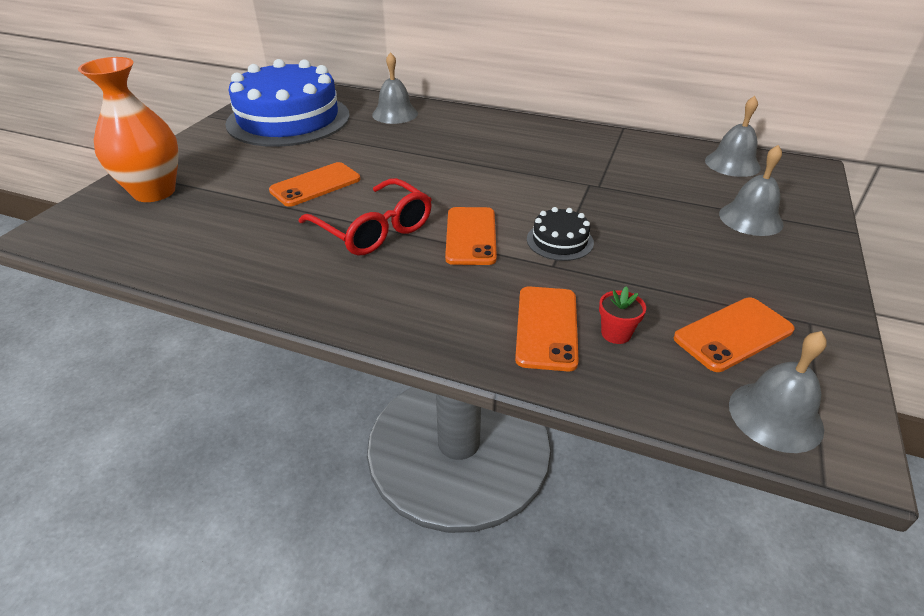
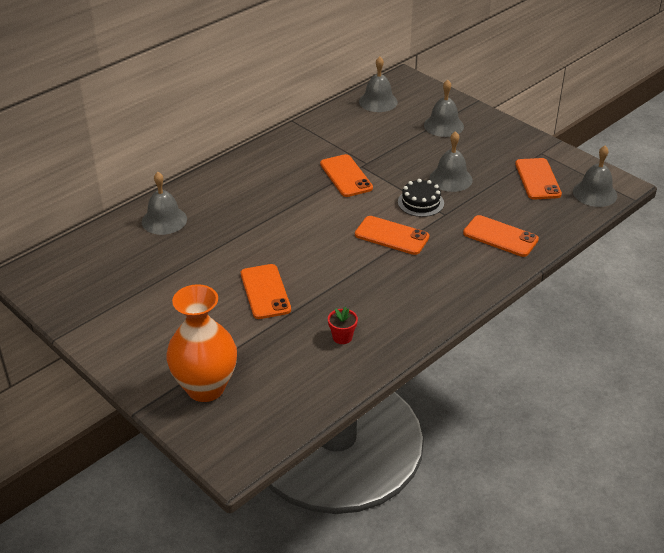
camera: 65 degrees left, 0 degrees up
(288, 119) = (117, 285): blue cake -> none
(374, 229) = (354, 276): red glasses -> none
(558, 180) = (346, 176): none -> orange phone
(616, 333) = (517, 215): red flower pot -> red flower pot (342, 337)
(637, 252) = (451, 179): none -> grey bell

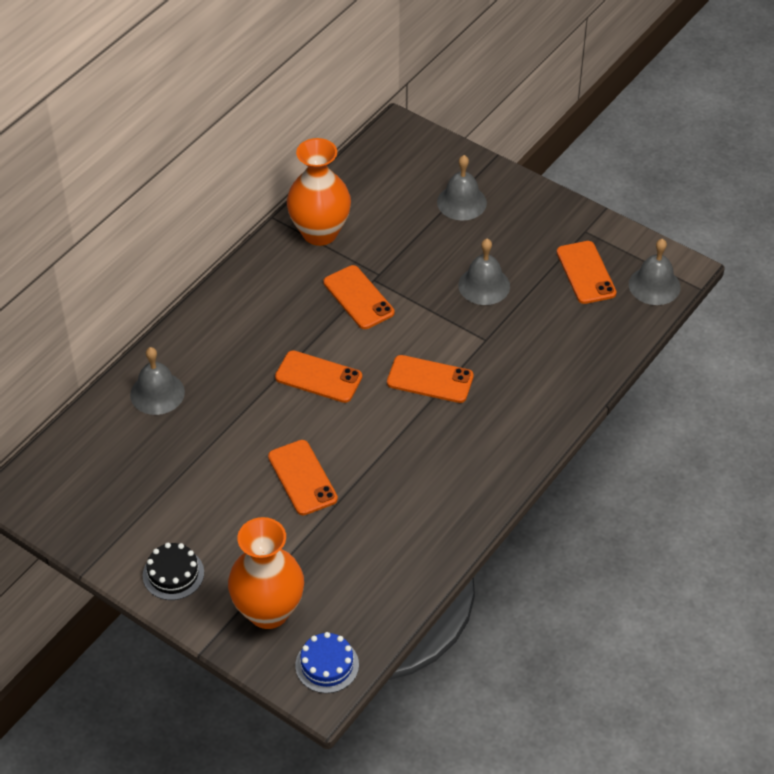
camera: 10 degrees left, 10 degrees up
(245, 438) = (327, 665): none -> blue cake
(326, 133) = (320, 233): none -> orange vase
(342, 337) = (402, 525): red flower pot -> none
(378, 101) = (373, 172): grey bell -> none
(420, 202) = (454, 326): black cake -> black cake (173, 574)
(500, 236) = (554, 363): orange phone -> orange phone (318, 377)

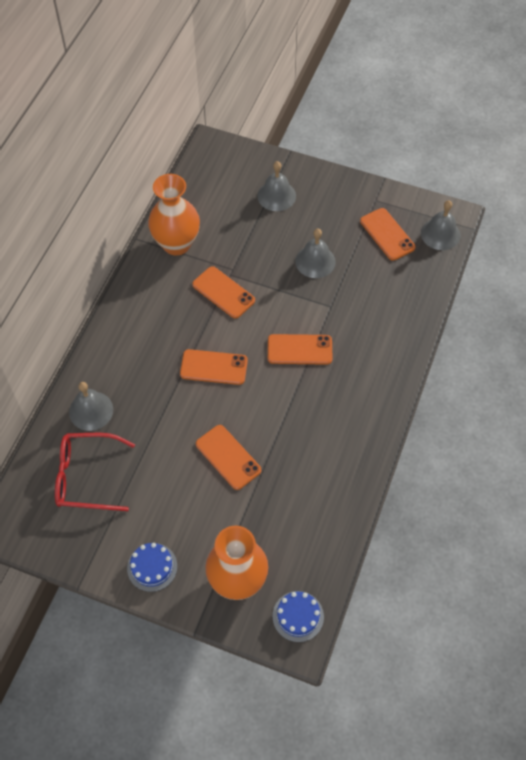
camera: 15 degrees left, 10 degrees up
(129, 462) = (86, 476): none -> red glasses
(173, 574) = (152, 567): black cake -> blue cake

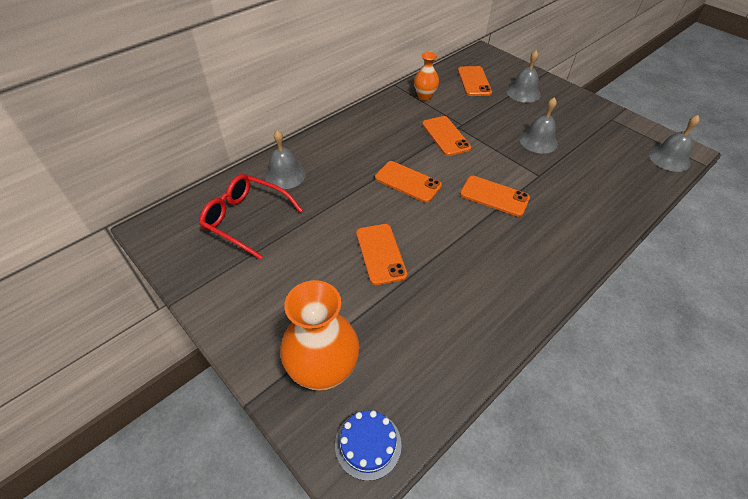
camera: 25 degrees right, 10 degrees down
(152, 567) = (248, 318): blue cake -> none
(176, 244) = (424, 96): orange vase -> orange vase, size x0.57
(387, 234) = (615, 143): orange phone -> orange phone (474, 81)

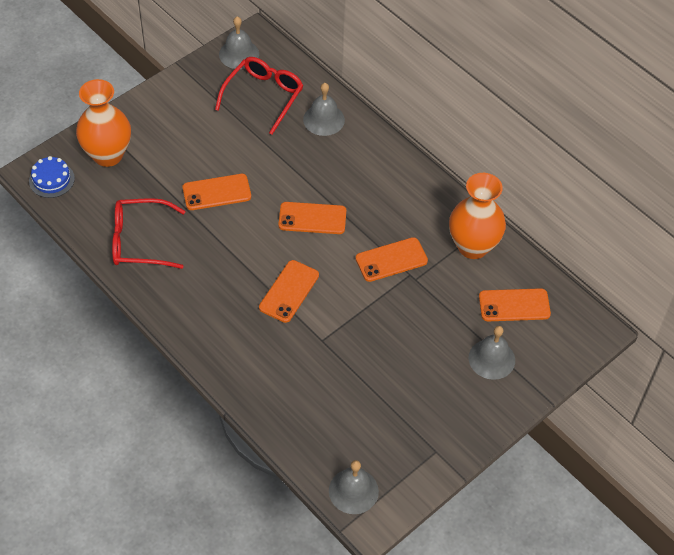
camera: 90 degrees right, 5 degrees up
(408, 182) = (312, 218): orange phone -> orange phone turned 60 degrees clockwise
(424, 96) = (473, 246): orange vase -> orange vase, size x1.77
(458, 322) = (140, 241): none -> red glasses
(538, 141) = (384, 353): grey bell -> grey bell (239, 54)

